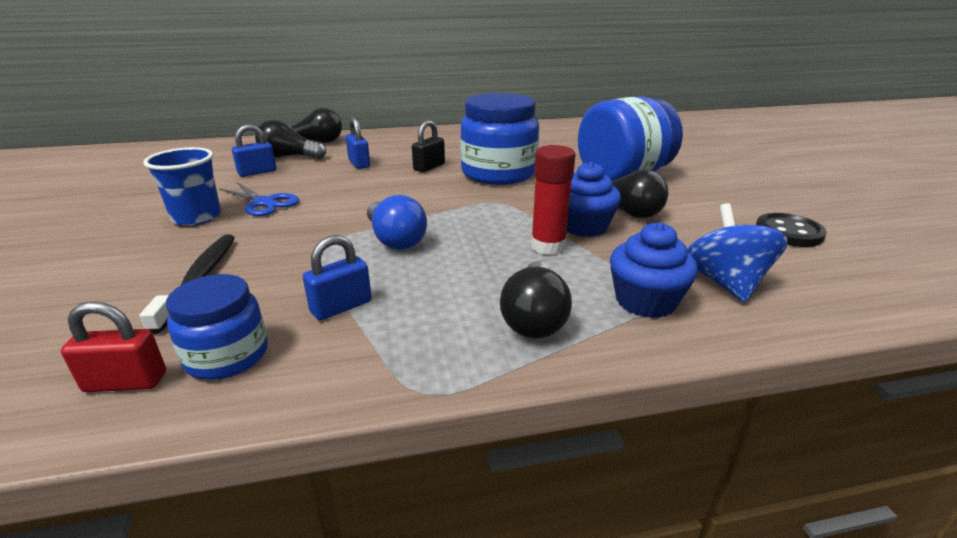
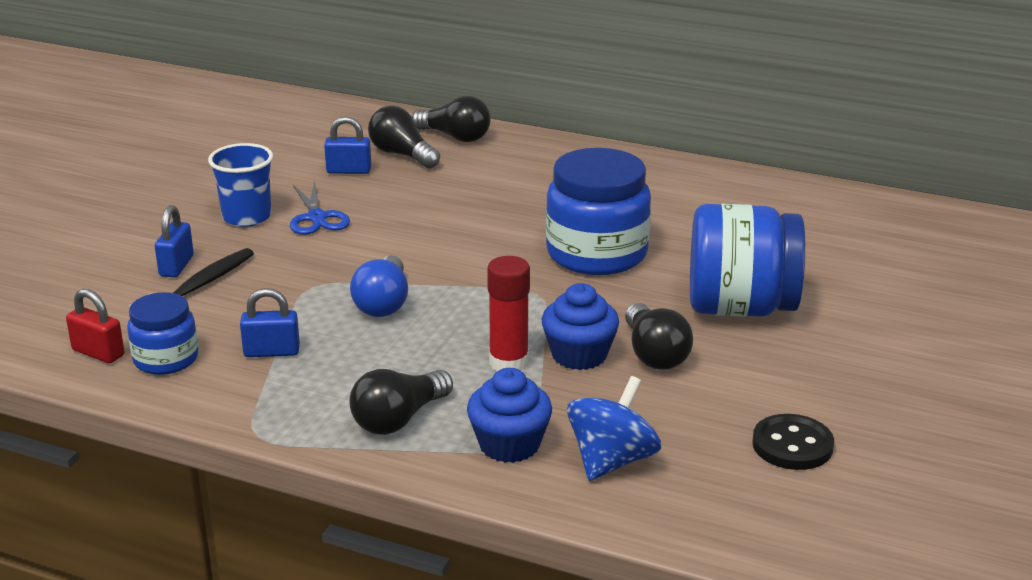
camera: 35 degrees right, 0 degrees up
(359, 163) = (463, 189): blue padlock -> blue padlock (176, 266)
(429, 167) = (531, 219): black padlock -> none

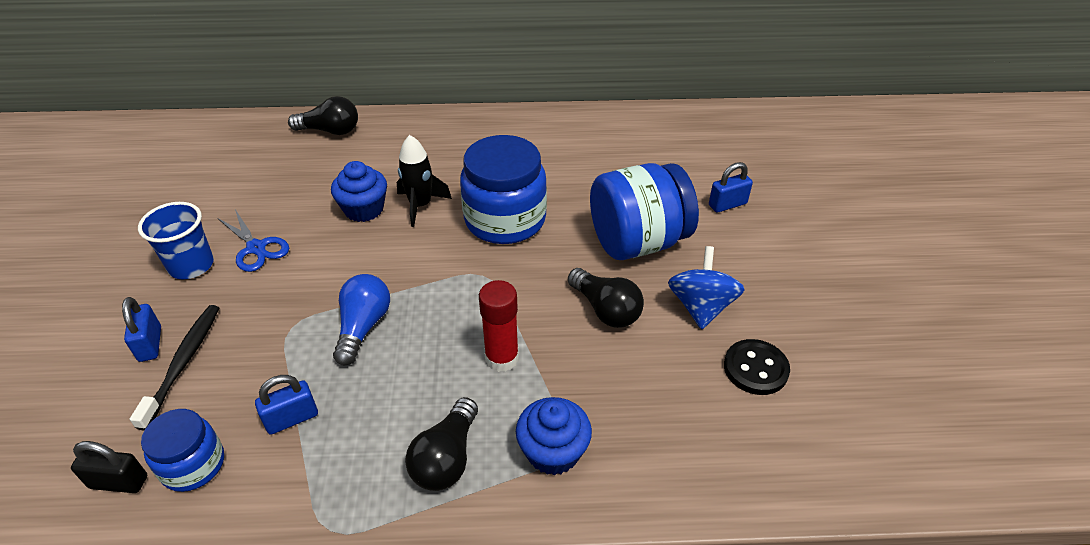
camera: 25 degrees left, 15 degrees up
(98, 353) = (119, 482): red padlock -> black padlock
(349, 170) = (259, 189): blue padlock -> blue padlock (727, 204)
(383, 303) = (363, 327): blue light bulb -> blue light bulb turned 150 degrees counterclockwise
(402, 155) = (296, 160): black light bulb -> none
(510, 221) = (420, 205): none -> black rocket
(579, 355) = (551, 330): blue cupcake -> blue cupcake (364, 209)
(612, 461) = (641, 437): blue spinning top -> blue spinning top (701, 307)

